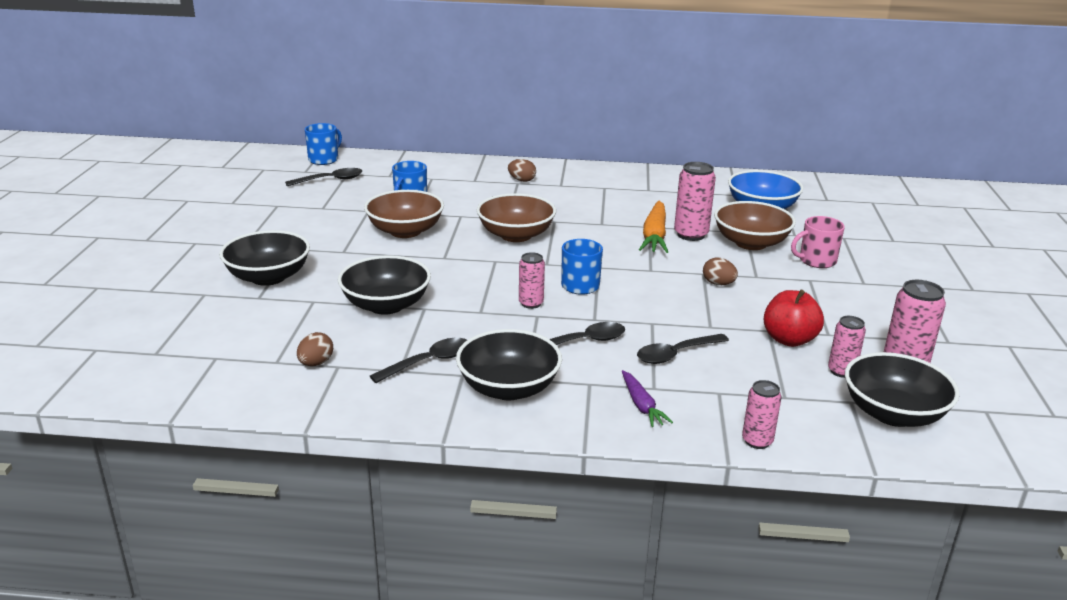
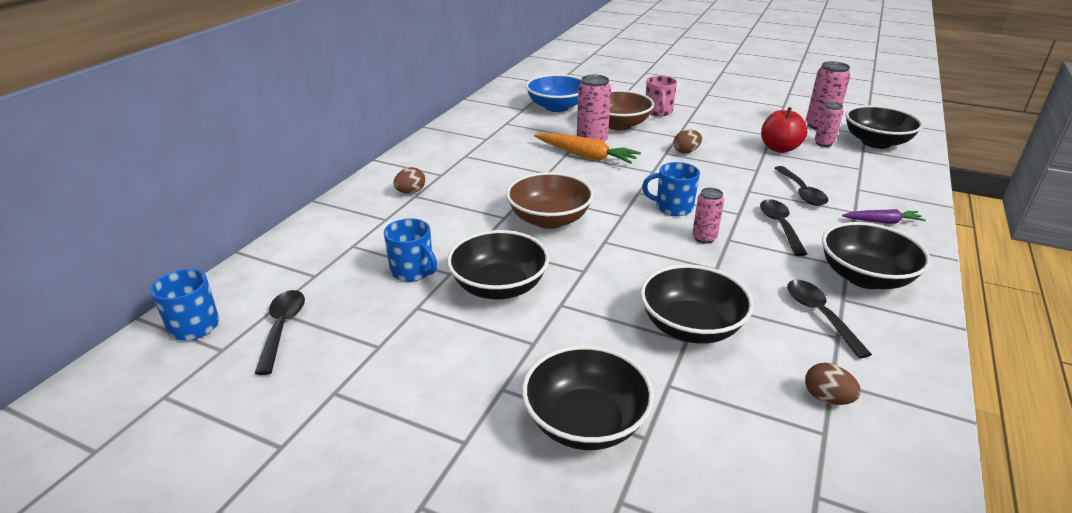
camera: 70 degrees left, 5 degrees up
(405, 231) = (499, 287): brown bowl -> black bowl
(757, 441) = (922, 191): pink can -> none

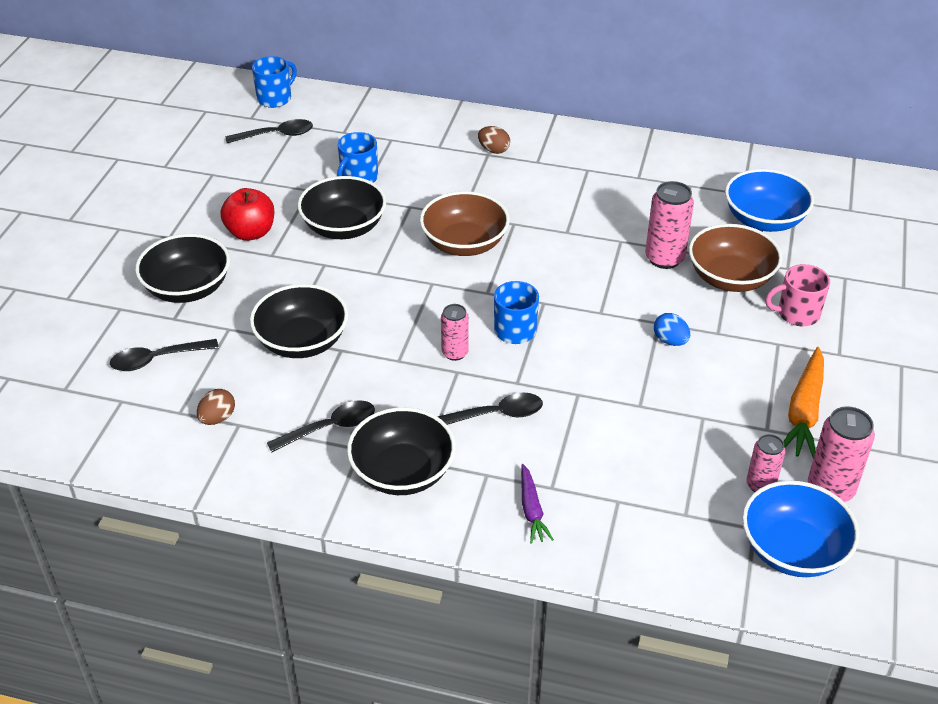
camera: 80 degrees right, 10 degrees up
(586, 156) = (622, 257): orange carrot -> orange carrot (804, 412)
(686, 151) = (670, 341): brown egg -> blue egg
(779, 148) = (720, 433): red apple -> red apple (251, 232)
(801, 192) = (589, 442): black spoon -> black spoon (157, 359)
(876, 142) = (793, 550): black bowl -> blue bowl

